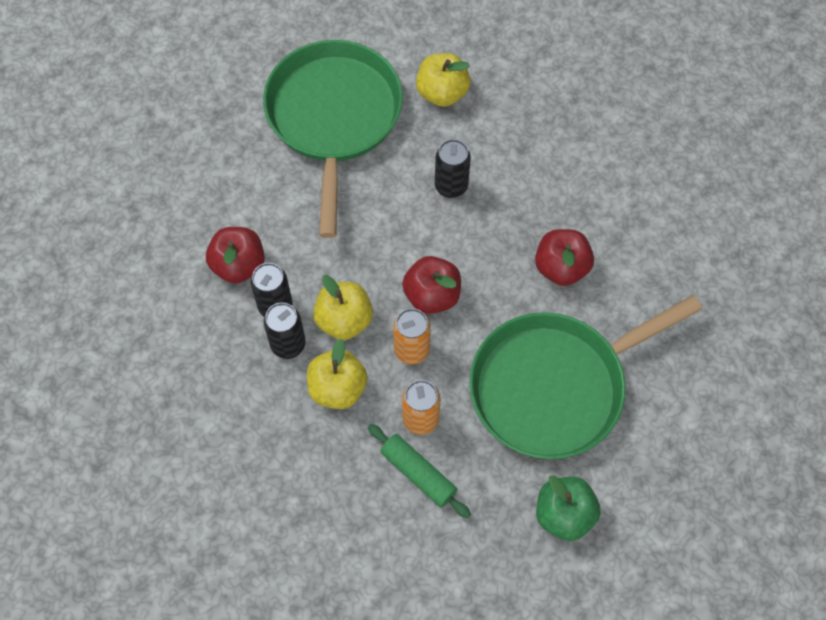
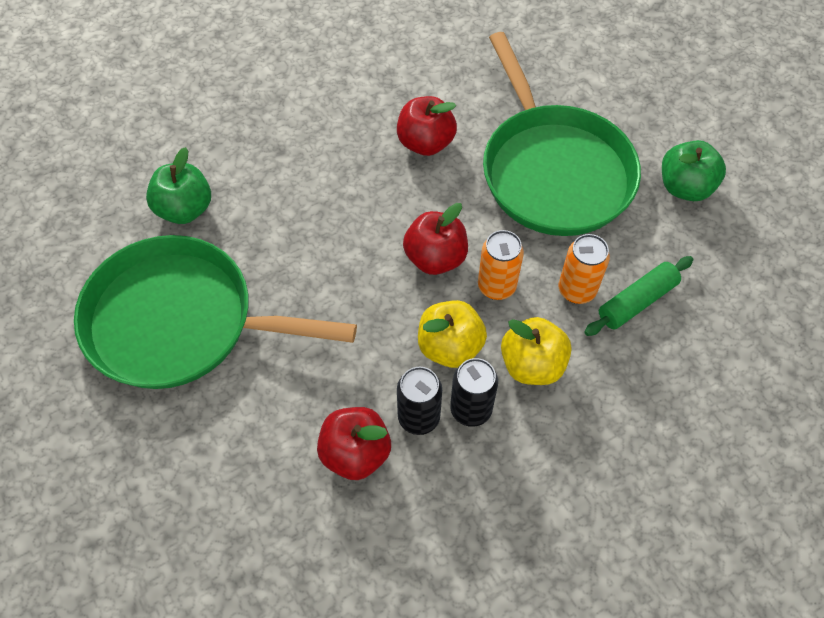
camera: 80 degrees left, 5 degrees down
(442, 93) = (185, 209): yellow apple -> green apple
(451, 186) = (307, 220): black can -> none

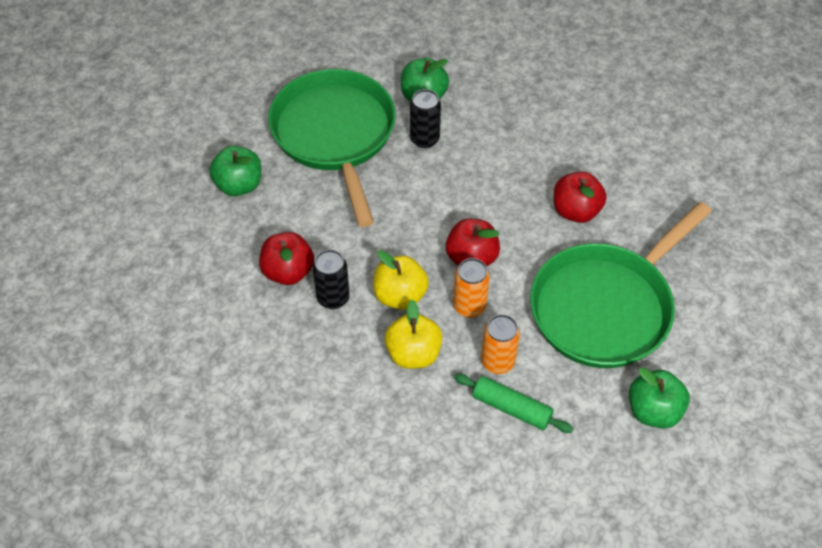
camera: 65 degrees right, 5 degrees down
(188, 462) = (239, 185): none -> green apple
(471, 409) = (355, 327): black can -> black can (424, 139)

